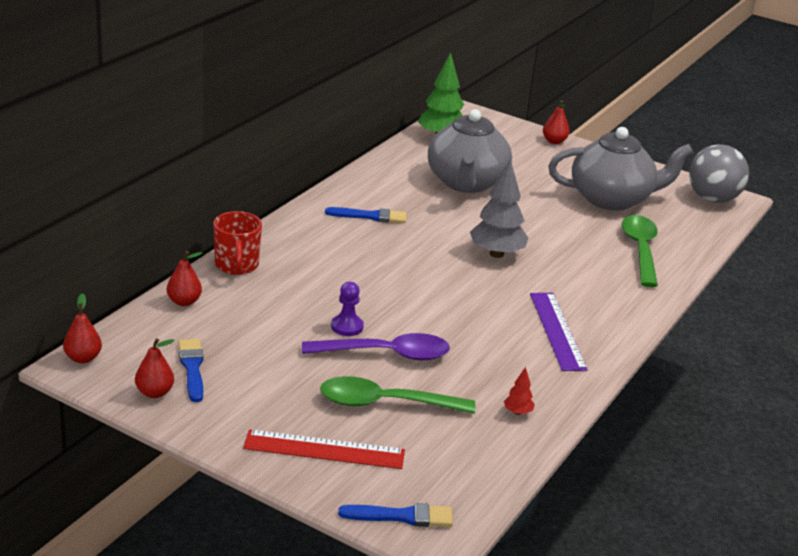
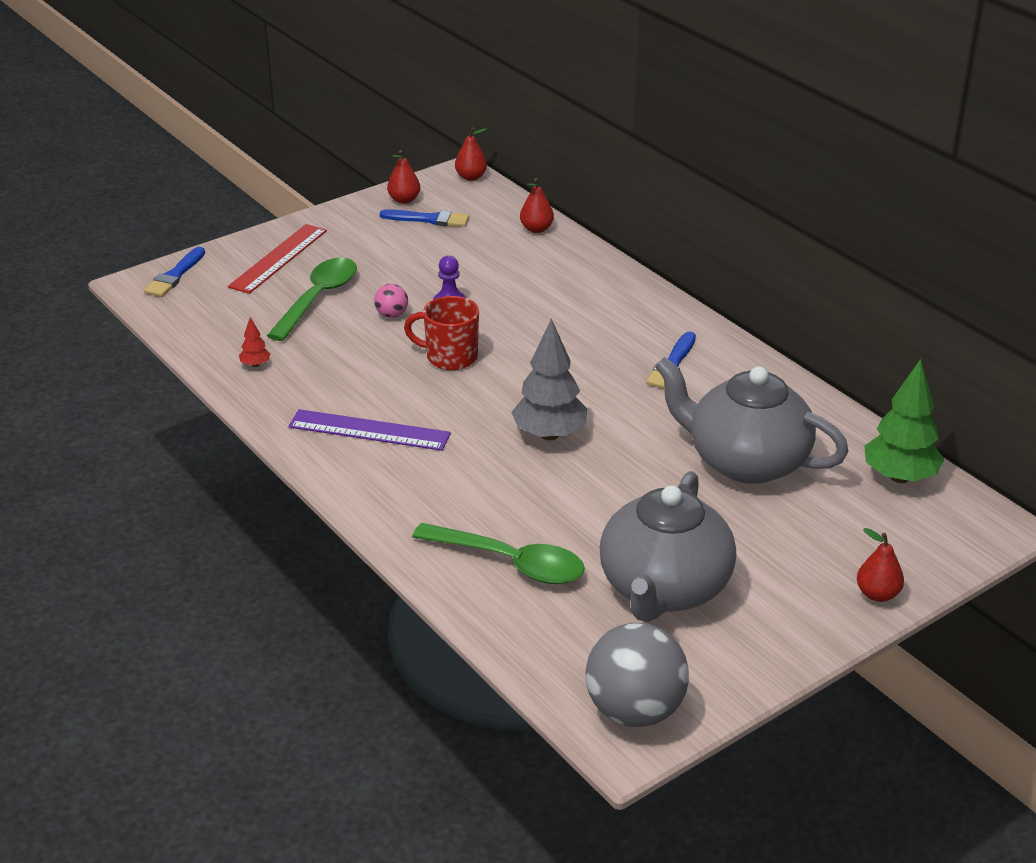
camera: 115 degrees right, 5 degrees up
(237, 265) = (591, 264): red mug -> red mug (450, 357)
(386, 354) = (391, 315): purple spoon -> pink ball

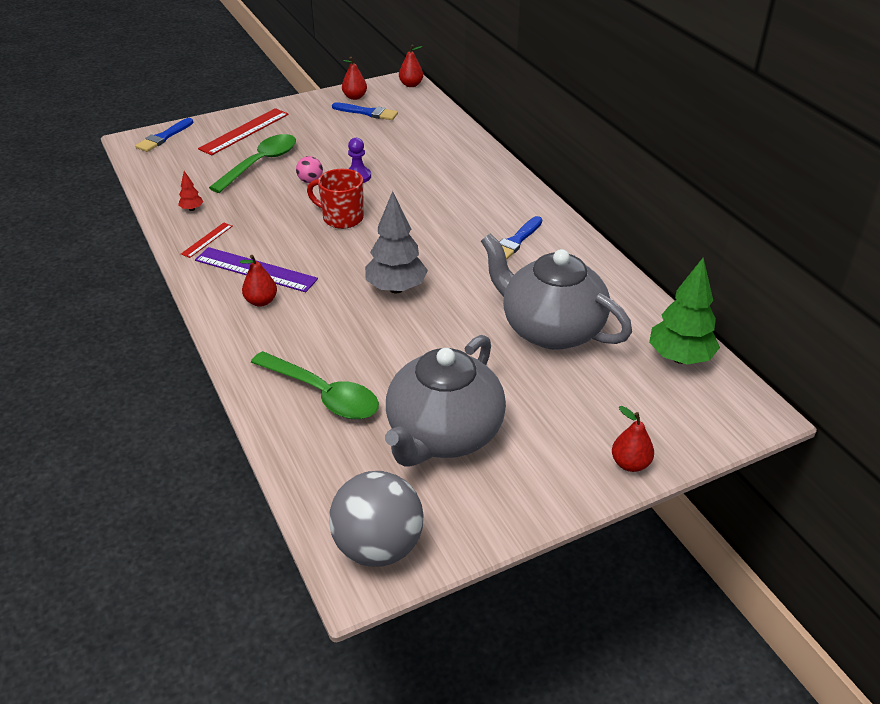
camera: 10 degrees right, 5 degrees up
(292, 401) = (207, 240): none -> red ruler
(536, 229) = (446, 126): red pear -> red pear (261, 301)

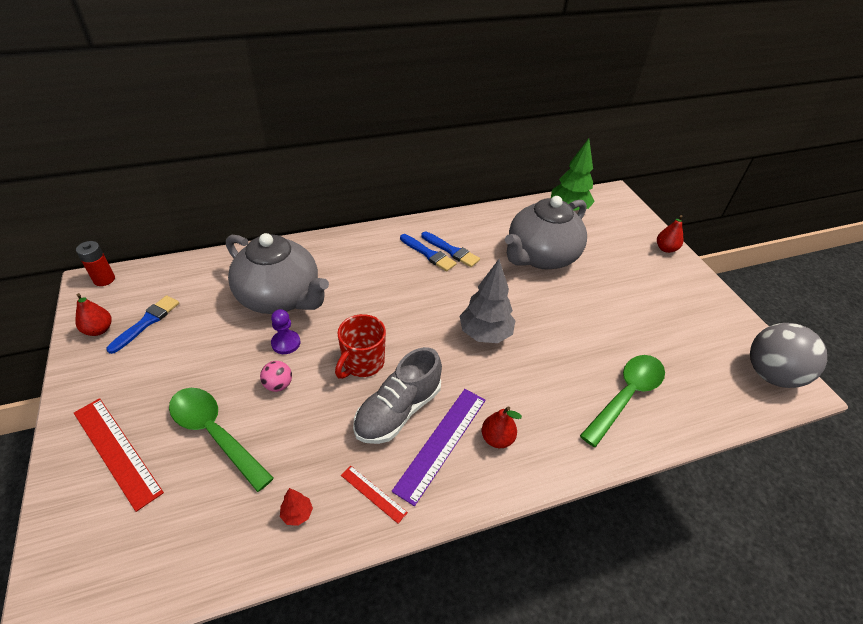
camera: 85 degrees left, 5 degrees up
(164, 137) = (68, 565): blue brush -> blue brush (451, 251)
(289, 243) = (398, 411): none -> grey shoe
(411, 85) = (104, 279): red pear -> red battery
(443, 434) = (658, 327): grey teapot -> grey teapot (280, 297)

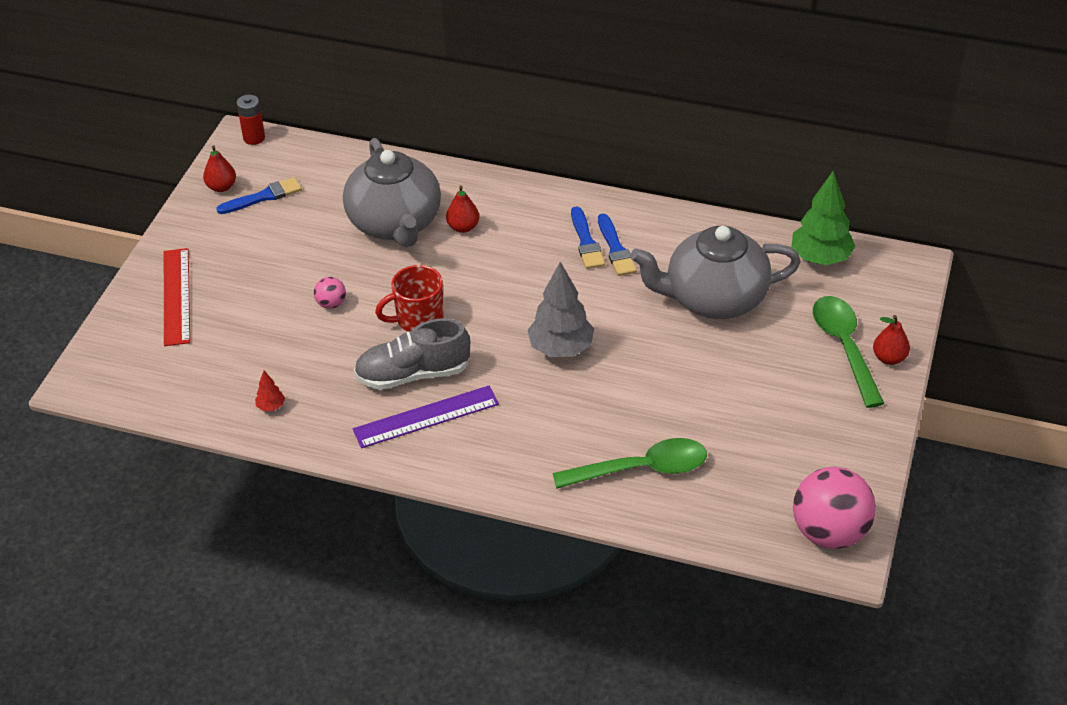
camera: 40 degrees right, 0 degrees up
(215, 434) = (254, 318): green spoon -> green spoon (844, 347)
(286, 343) = (366, 270): purple pawn -> none
(373, 493) = (338, 423): red ruler -> none
(497, 438) = (477, 438): red pear -> red pear (463, 227)
(771, 374) = (829, 532): grey ball -> pink ball

